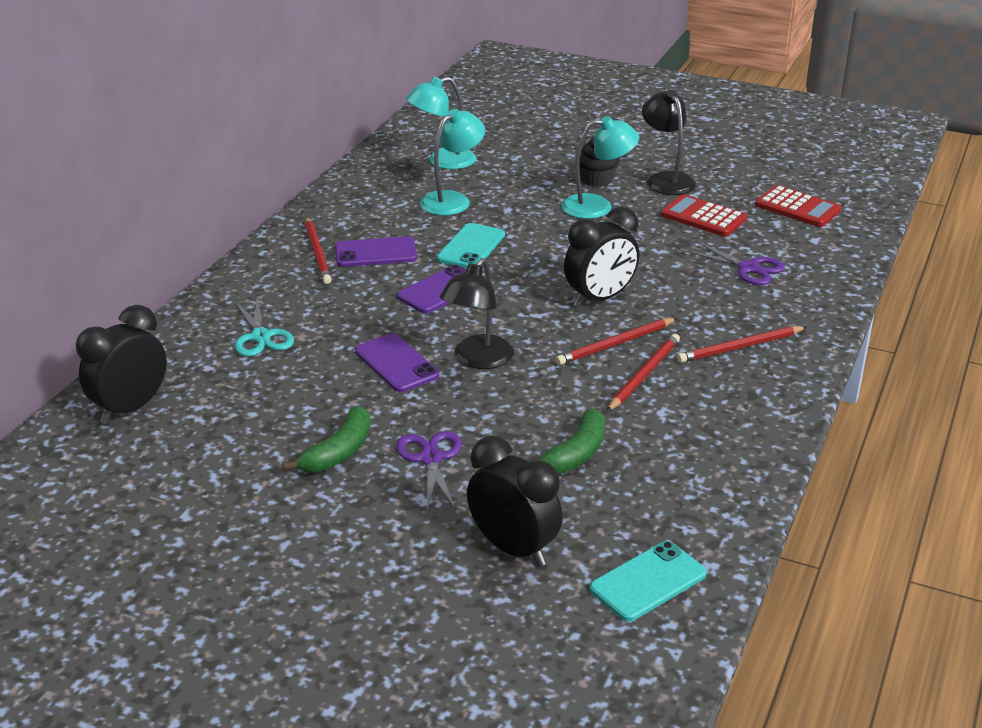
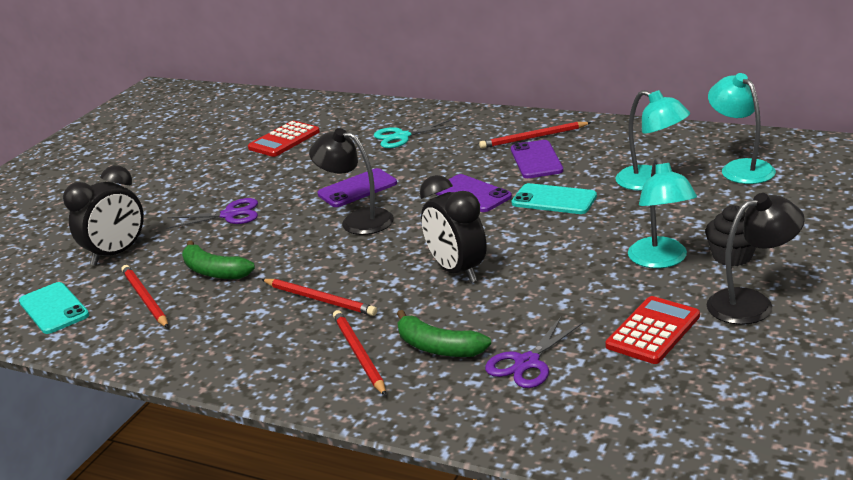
camera: 95 degrees right, 5 degrees down
(130, 408) = (319, 113): black clock -> none
(338, 452) = (249, 182): green banana -> green banana (438, 347)
(615, 344) = (373, 283): red pencil -> red pencil (145, 299)
(797, 208) = (702, 408): red calculator -> red calculator (284, 140)

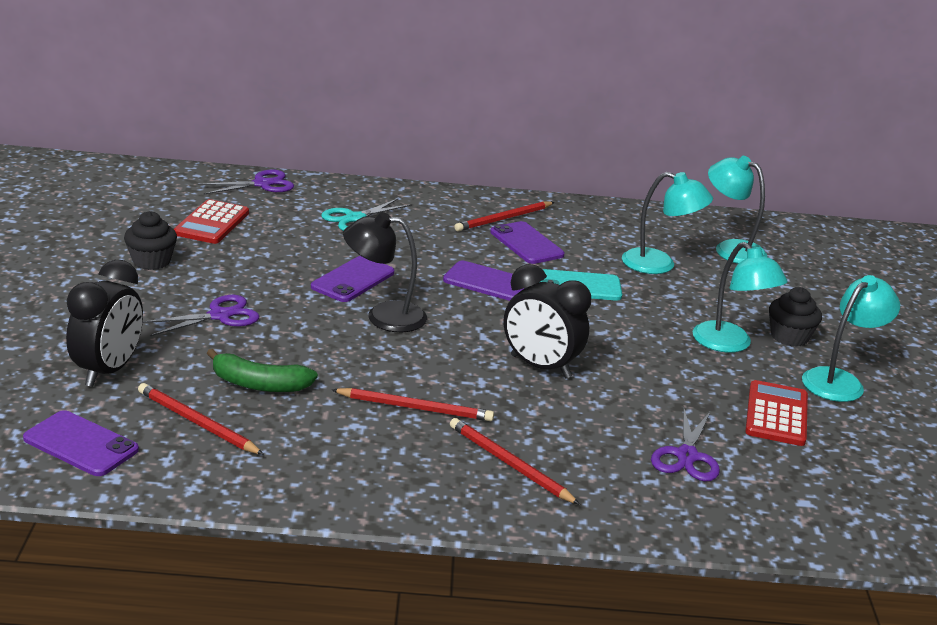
camera: 30 degrees left, 0 degrees up
(54, 309) = (81, 444): turquoise phone -> purple phone
(215, 170) = (151, 261): none -> black cupcake
(349, 108) = (262, 184): none -> purple scissors
(438, 347) = (587, 449): green banana -> none
(752, 303) = (840, 381): black lamp -> turquoise lamp

